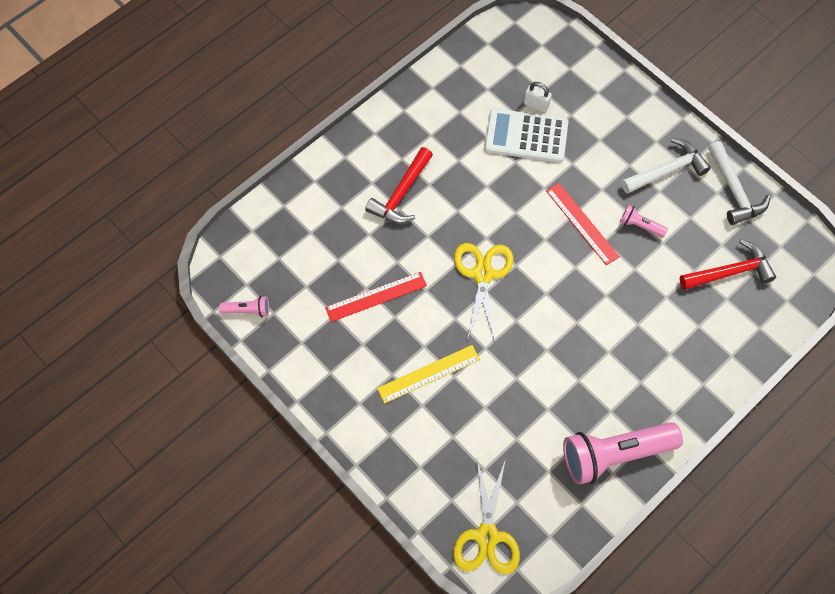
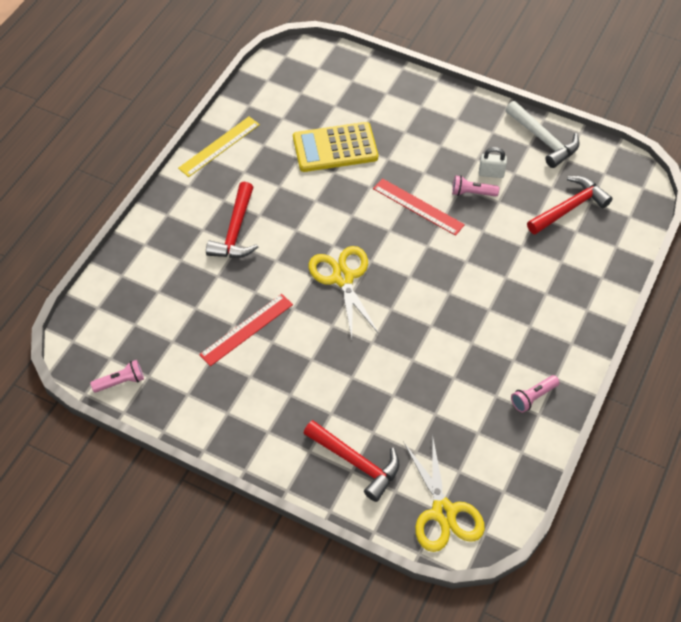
camera: 20 degrees left, 10 degrees down
(427, 460) = (356, 462): none -> red hammer
(428, 374) = (326, 383): yellow ruler -> yellow ruler (219, 146)
(526, 136) = (335, 148): white calculator -> yellow calculator
(536, 105) = (333, 119): white padlock -> white padlock (491, 173)
(614, 454) = (533, 397): pink flashlight -> pink flashlight, size x0.44
(667, 170) = (476, 140): white hammer -> none

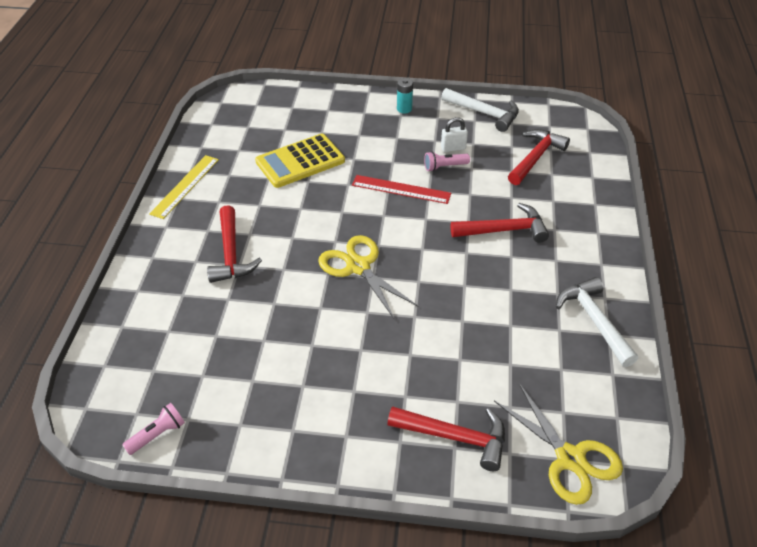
camera: 20 degrees left, 10 degrees down
(246, 329) = (280, 340): red ruler -> none
(463, 112) = (404, 109): none -> turquoise battery
(496, 280) = (504, 230): none -> red hammer
(533, 397) = (594, 320): pink flashlight -> white hammer

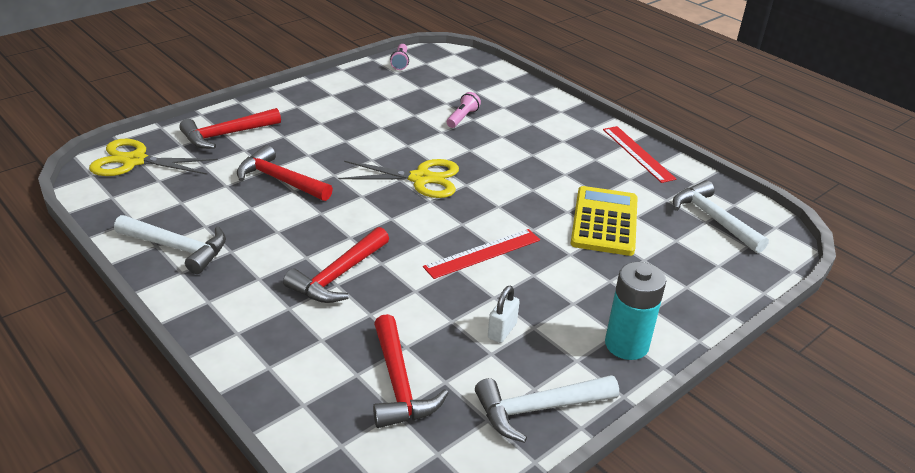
camera: 130 degrees right, 10 degrees down
(185, 186) = (638, 153): yellow ruler -> red ruler
(231, 254) = (519, 138): red hammer -> red hammer (280, 180)
(241, 125) = (713, 219): none -> white hammer
(404, 109) = (626, 344): turquoise battery -> turquoise battery, size x1.77
(444, 167) = (479, 302): pink flashlight -> pink flashlight (462, 118)

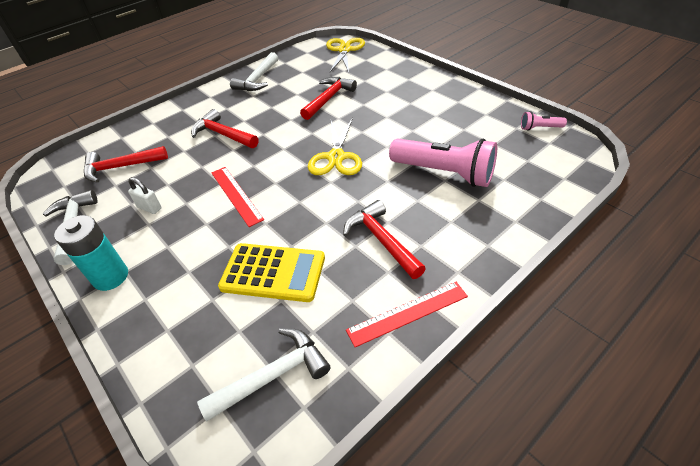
camera: 95 degrees right, 10 degrees up
(226, 135) = (382, 71): red hammer -> red hammer (381, 240)
(462, 118) = (444, 173): pink flashlight -> pink flashlight, size x2.25

